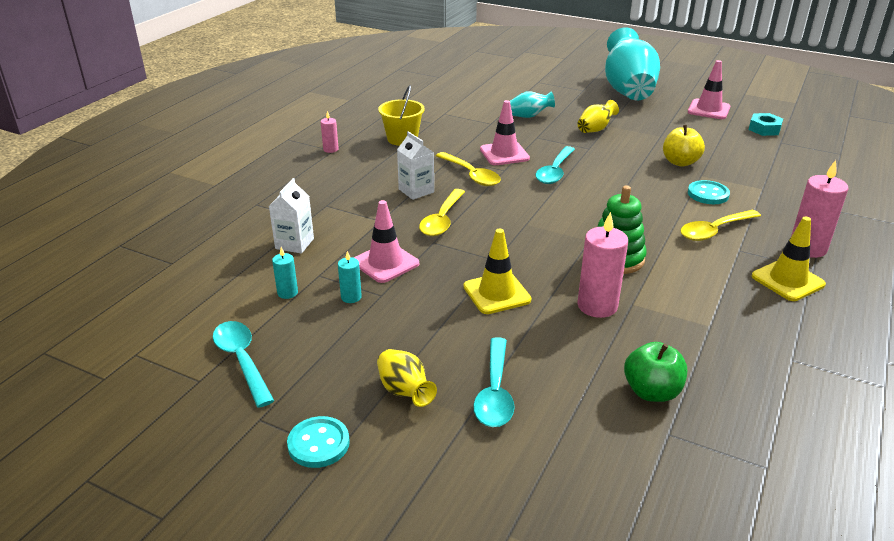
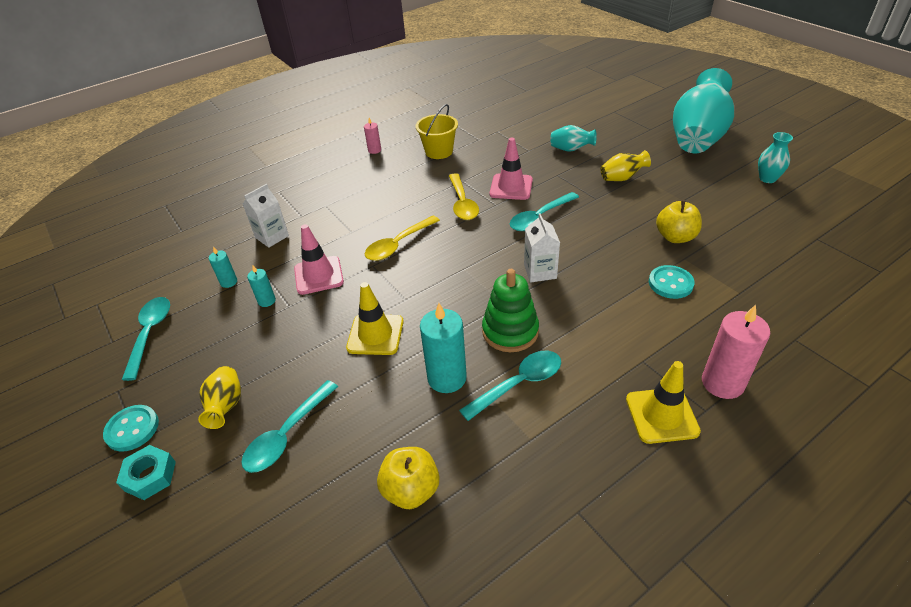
camera: 30 degrees right, 10 degrees up
(416, 191) = (403, 208): white carton -> white carton (540, 271)
(597, 306) = (447, 378): pink candle -> turquoise candle
(651, 392) = (411, 490): green apple -> yellow apple
(661, 292) = (518, 384): none -> turquoise spoon
(708, 109) = (767, 178): pink traffic cone -> turquoise vase
(714, 231) = (637, 329): yellow spoon -> none
(764, 129) = (812, 217): turquoise nut -> turquoise nut (150, 476)

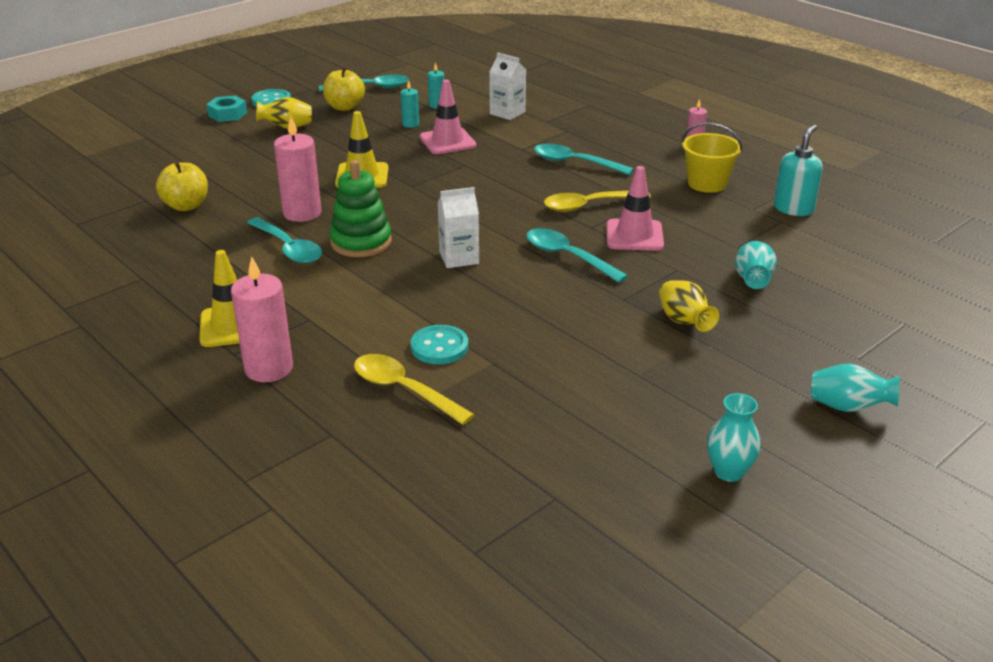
camera: 80 degrees right, 10 degrees down
(287, 435) = (253, 153): turquoise spoon -> turquoise spoon (575, 163)
(398, 244) = (501, 175): yellow spoon -> yellow spoon (404, 390)
(447, 378) = (302, 213): turquoise candle -> pink candle
(481, 125) = (793, 209): none -> turquoise soap dispenser
(675, 237) = (540, 358): yellow apple -> yellow apple (344, 107)
(697, 138) = (848, 407): turquoise vase -> turquoise vase, size x0.46

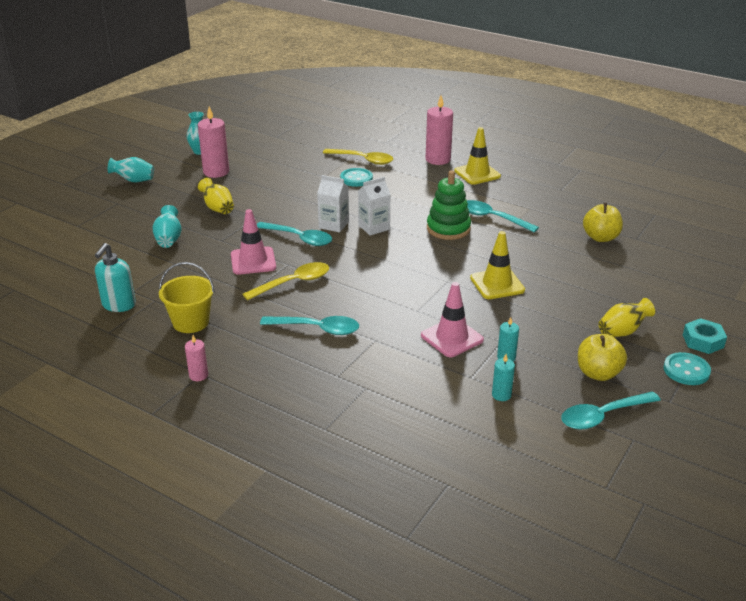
camera: 165 degrees right, 0 degrees up
(302, 213) = (511, 244): pink candle -> pink candle (216, 172)
(507, 113) = (414, 394): white carton -> white carton (333, 225)

